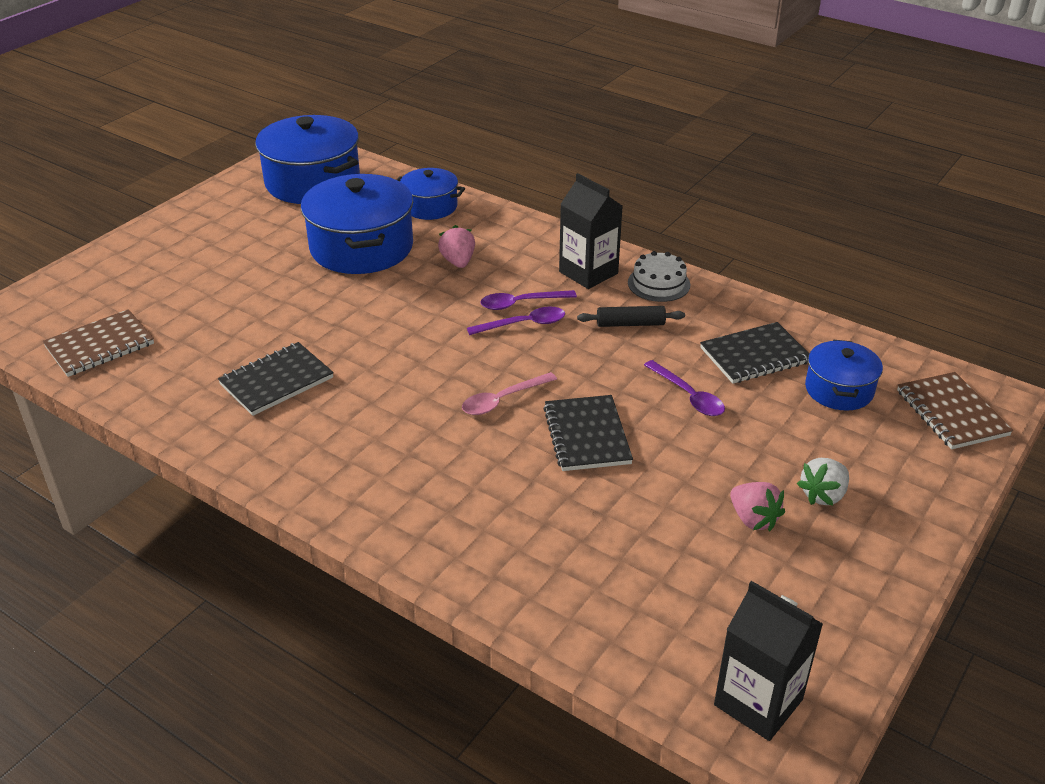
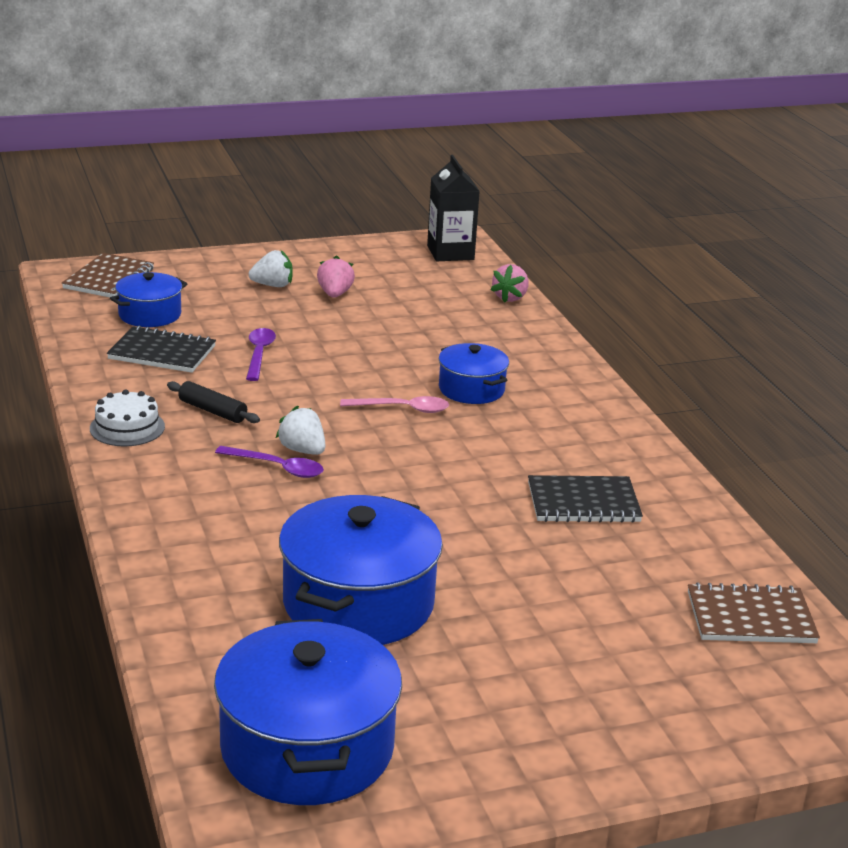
camera: 145 degrees left, 10 degrees down
(430, 206) = (208, 621): blue pot -> blue pot (471, 389)
(458, 262) = (276, 535): pink strawberry -> pink strawberry (510, 297)
(524, 324) = (302, 450): purple spoon -> white strawberry
(587, 435) = (371, 365): black notebook -> none
(588, 272) = (169, 465): black carton -> none

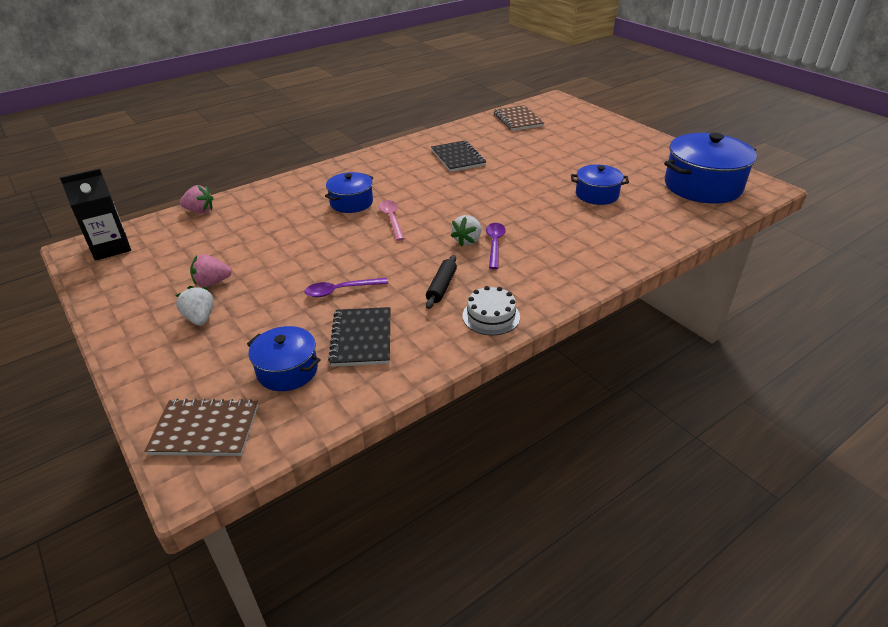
camera: 105 degrees left, 10 degrees up
(358, 603) = (597, 195): blue pot -> blue pot, size x0.56

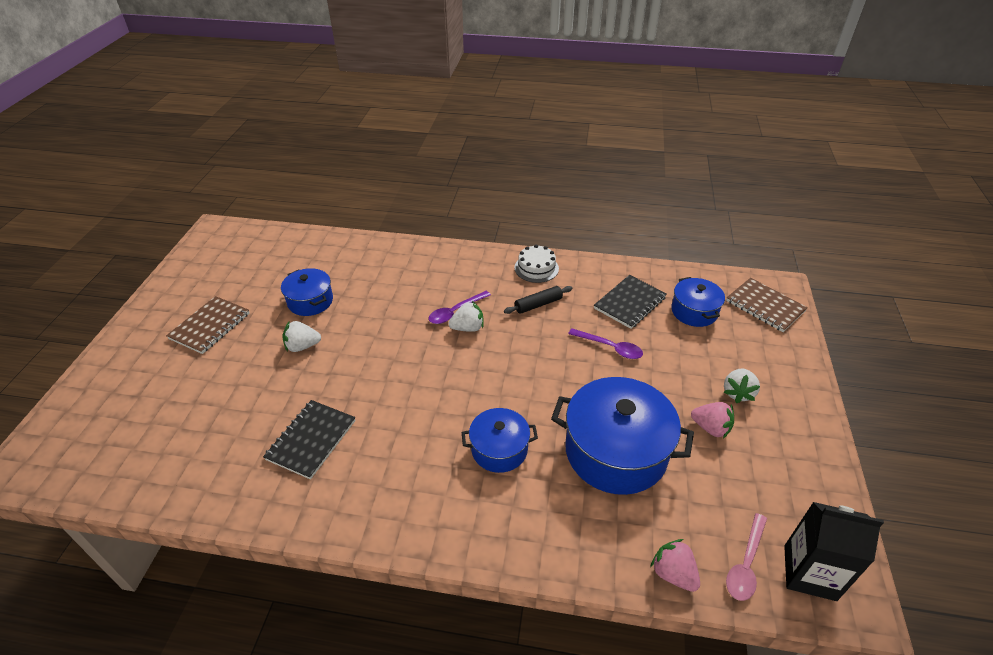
camera: 135 degrees left, 5 degrees up
(391, 219) = (492, 395): pink spoon -> pink spoon (745, 564)
(518, 120) = (136, 461): brown notebook -> brown notebook (210, 326)
(546, 178) = (302, 346): none -> white strawberry
(702, 186) = (238, 257): blue pot -> blue pot (615, 451)

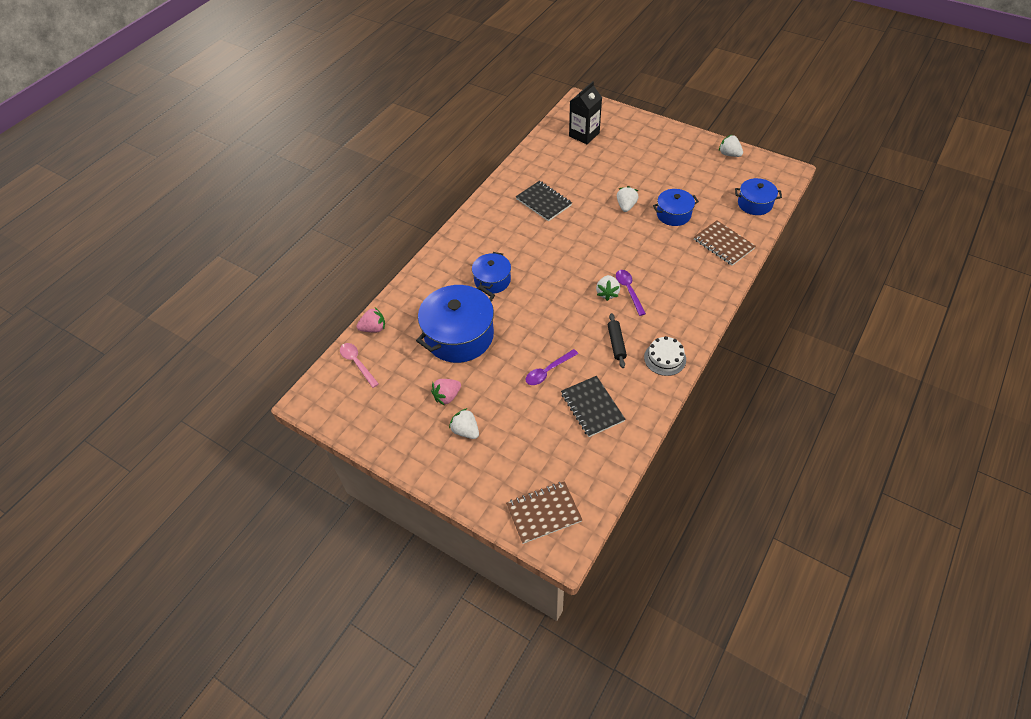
camera: 115 degrees right, 10 degrees up
(182, 275) = (729, 154): none -> white strawberry
(210, 326) = (665, 166): brown notebook -> brown notebook (723, 244)
(694, 311) = (561, 450): blue pot -> blue pot (754, 204)
(809, 572) = (334, 390): black carton -> black carton (584, 134)

